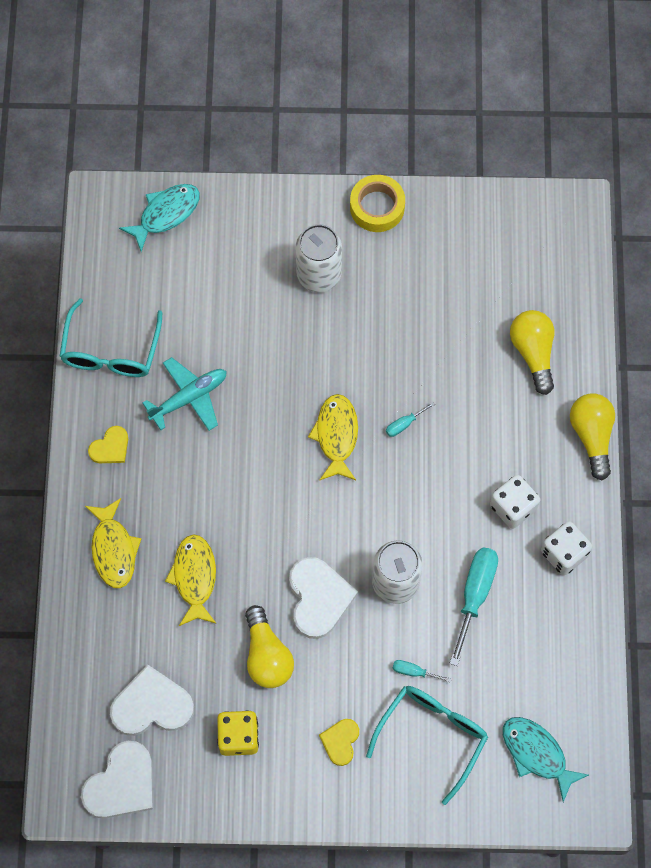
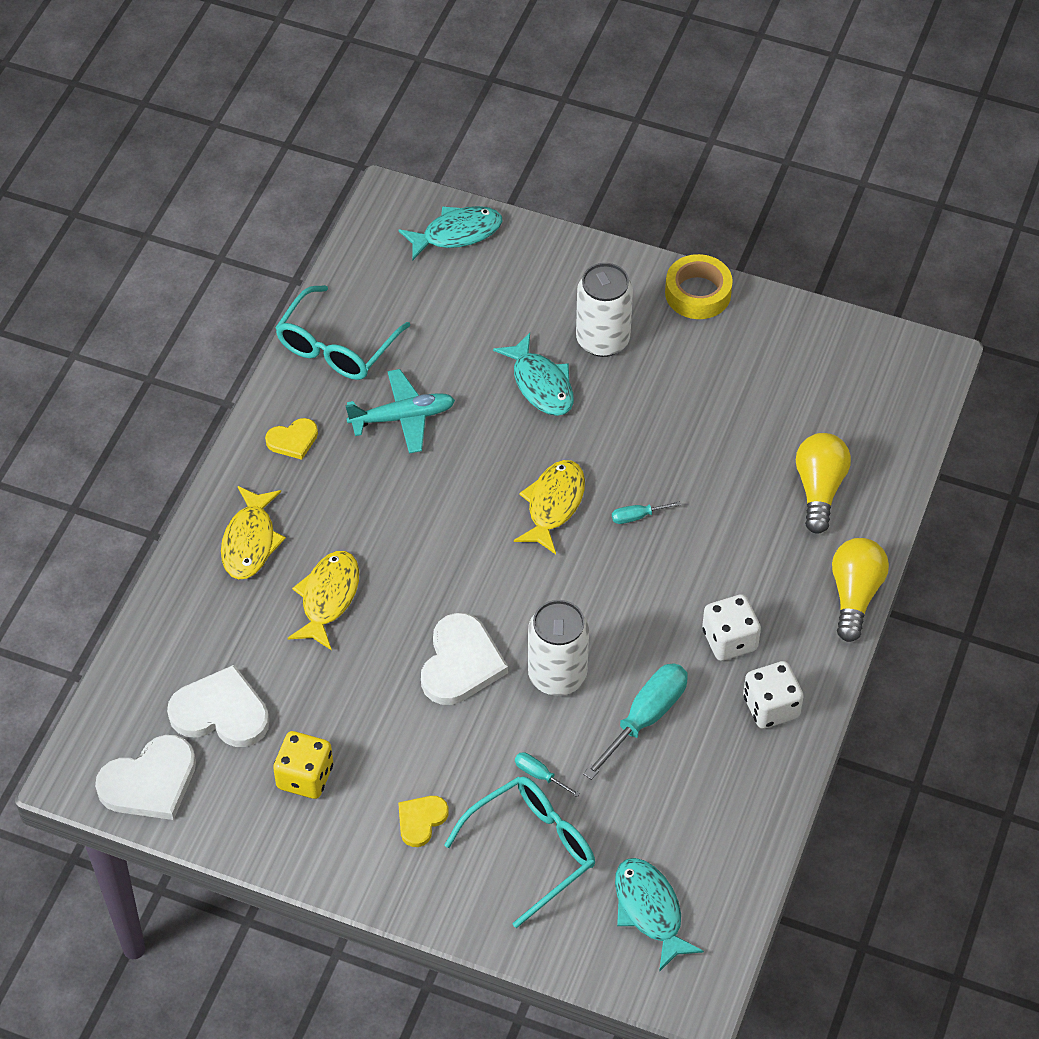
camera: 20 degrees right, 15 degrees down
(267, 655) = (375, 703): yellow light bulb -> none
(285, 331) = (541, 384): none -> turquoise fish

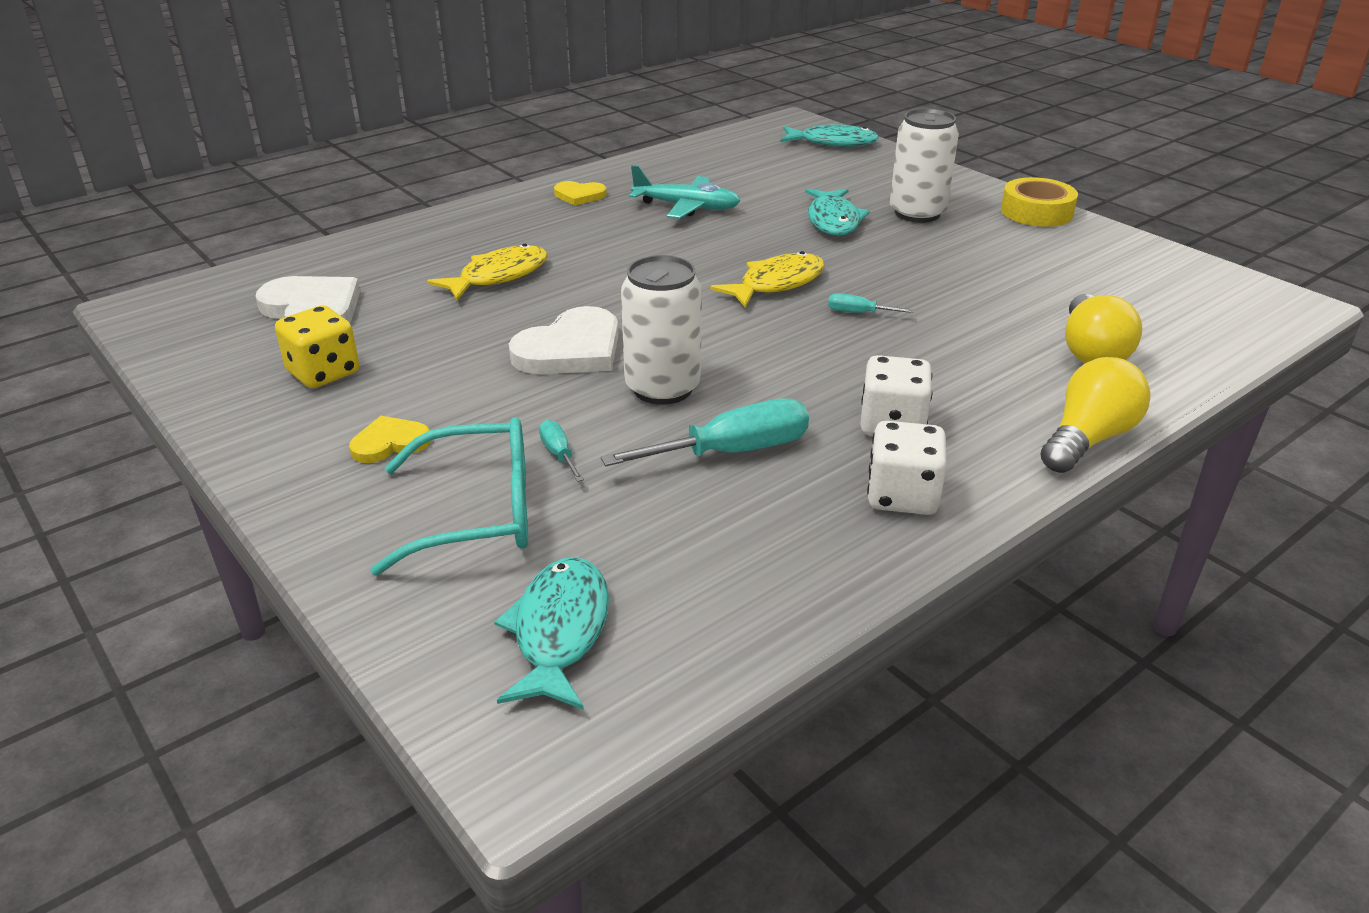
camera: 30 degrees right, 20 degrees down
(150, 782) = (189, 330): white heart -> none
(250, 541) = (475, 231): yellow fish -> none
(337, 346) = (673, 165): turquoise glasses -> none
(819, 489) = (1091, 351): yellow light bulb -> yellow light bulb turned 150 degrees clockwise

